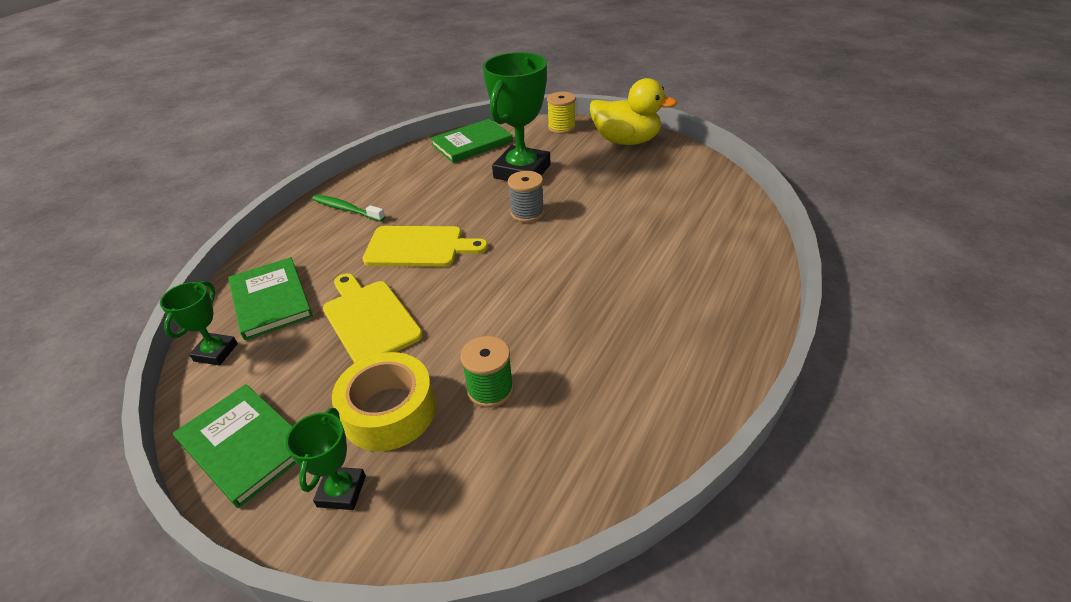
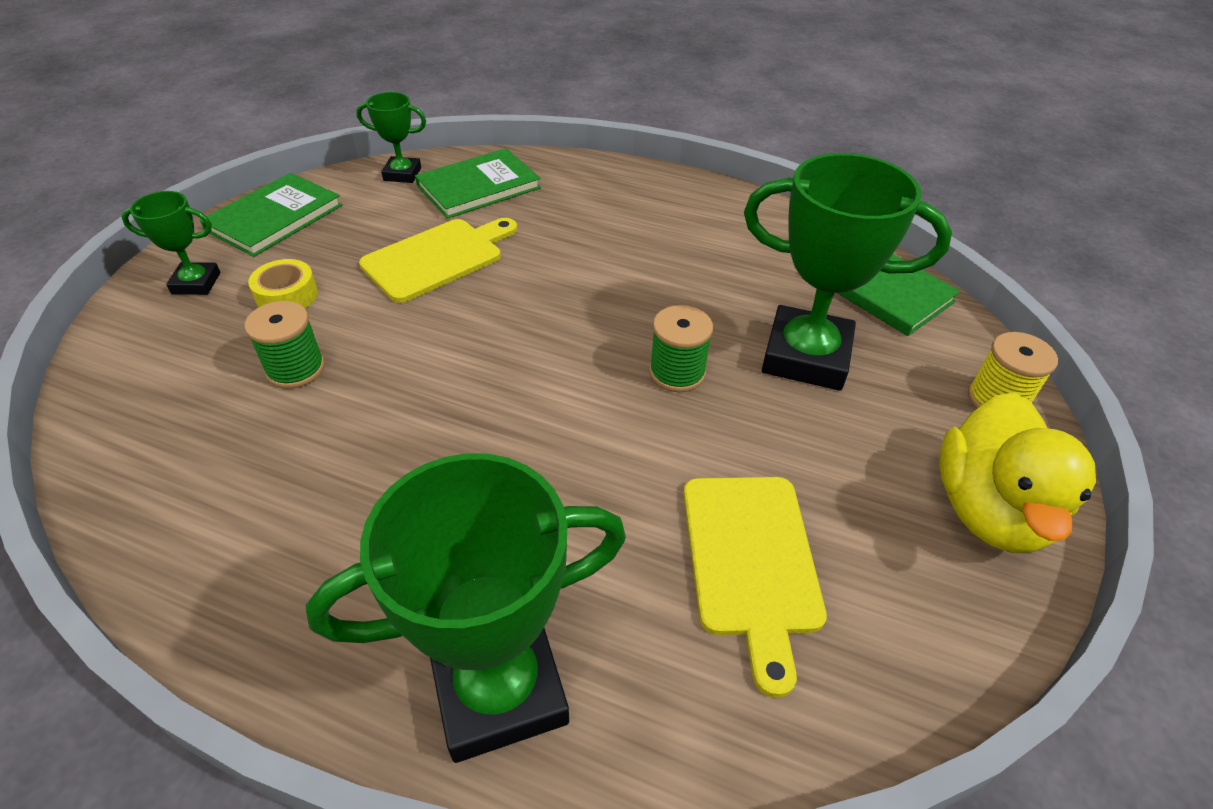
camera: 80 degrees right, 5 degrees up
(347, 209) = (659, 202): green toothbrush -> none
(389, 411) = (287, 296): yellow tape -> yellow tape, size x0.59
(419, 247) = (579, 274): yellow cutting board -> yellow cutting board (751, 561)
(527, 213) = (677, 372): grey spool -> green spool
(736, 276) = (499, 688): none -> green trophy

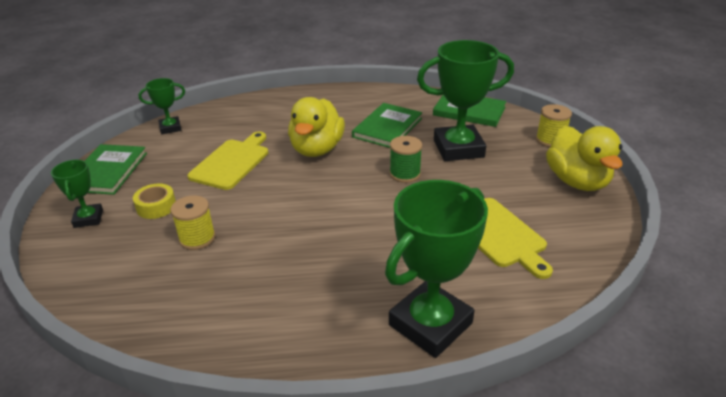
camera: 25 degrees left, 10 degrees down
(196, 283) = (88, 218): green trophy -> green trophy turned 75 degrees counterclockwise
(295, 369) = (197, 238): green spool -> yellow spool
(478, 187) = (224, 122): green book -> green book (387, 127)
(573, 277) = (317, 149): none -> yellow duck

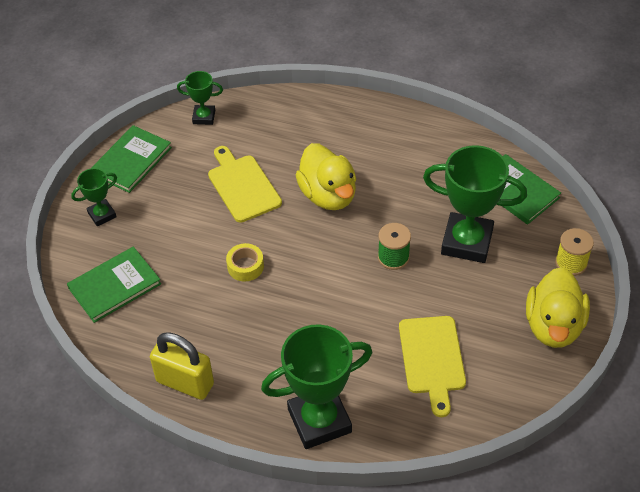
camera: 25 degrees right, 15 degrees up
(88, 218) = (102, 215): green trophy -> green trophy turned 45 degrees clockwise
(156, 206) = (159, 220): yellow tape -> yellow tape (245, 266)
(197, 238) = (180, 269): yellow spool -> none
(232, 162) = (242, 186): yellow cutting board -> yellow cutting board turned 75 degrees counterclockwise
(253, 340) = (185, 383): none -> yellow padlock
(317, 149) = (328, 195): yellow duck -> yellow duck turned 60 degrees counterclockwise
(387, 127) = (414, 187): green book -> green book (114, 286)

